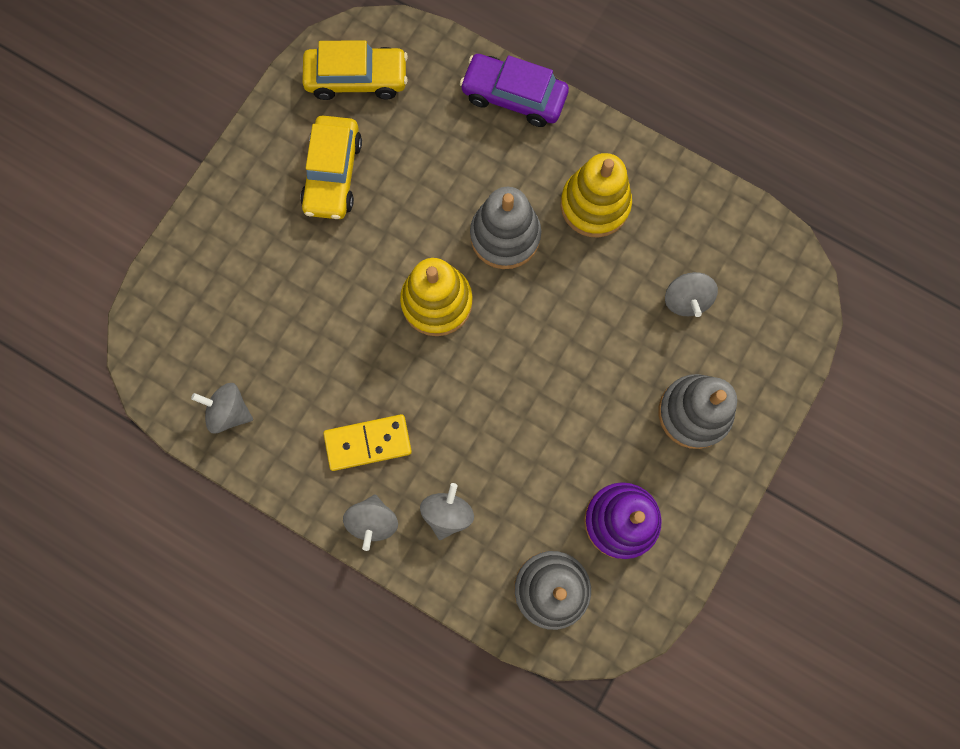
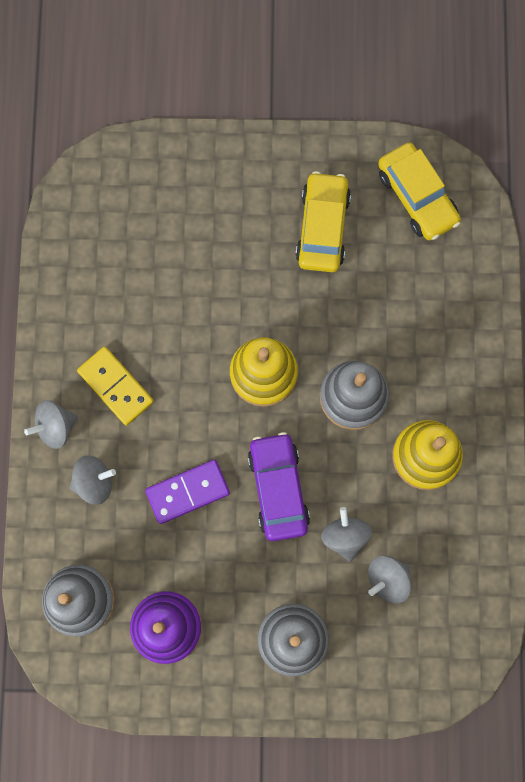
camera: 60 degrees right, 0 degrees up
(229, 411) = (80, 264): grey spinning top -> grey spinning top (345, 536)
(333, 174) = (322, 227): yellow car -> yellow car turned 120 degrees clockwise
(506, 431) = (187, 492): none -> purple domino
(514, 96) = (482, 334): purple car -> purple car (278, 488)

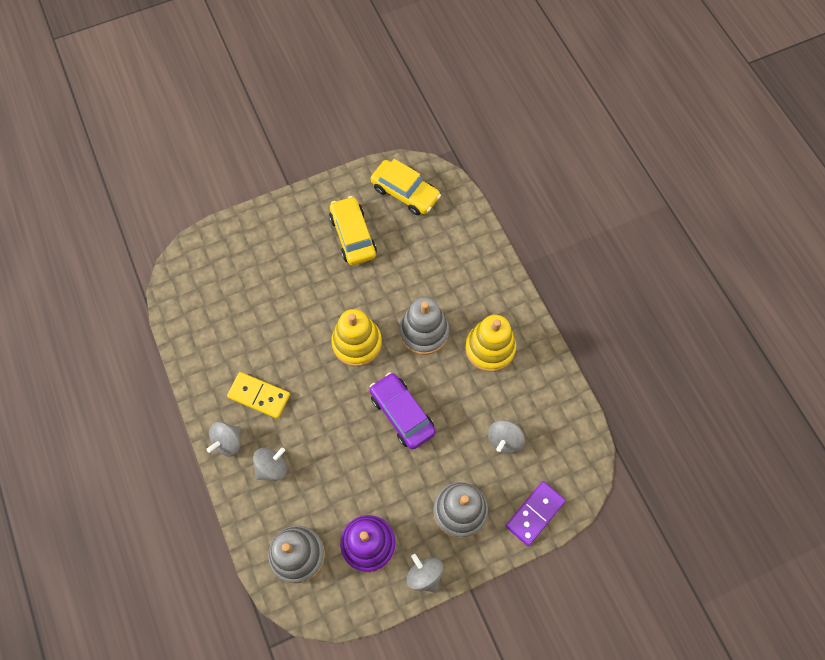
camera: 25 degrees left, 10 degrees down
(187, 492) = (341, 444): purple domino -> purple domino (534, 513)
(345, 536) = (462, 424): grey spinning top -> grey spinning top (424, 575)

